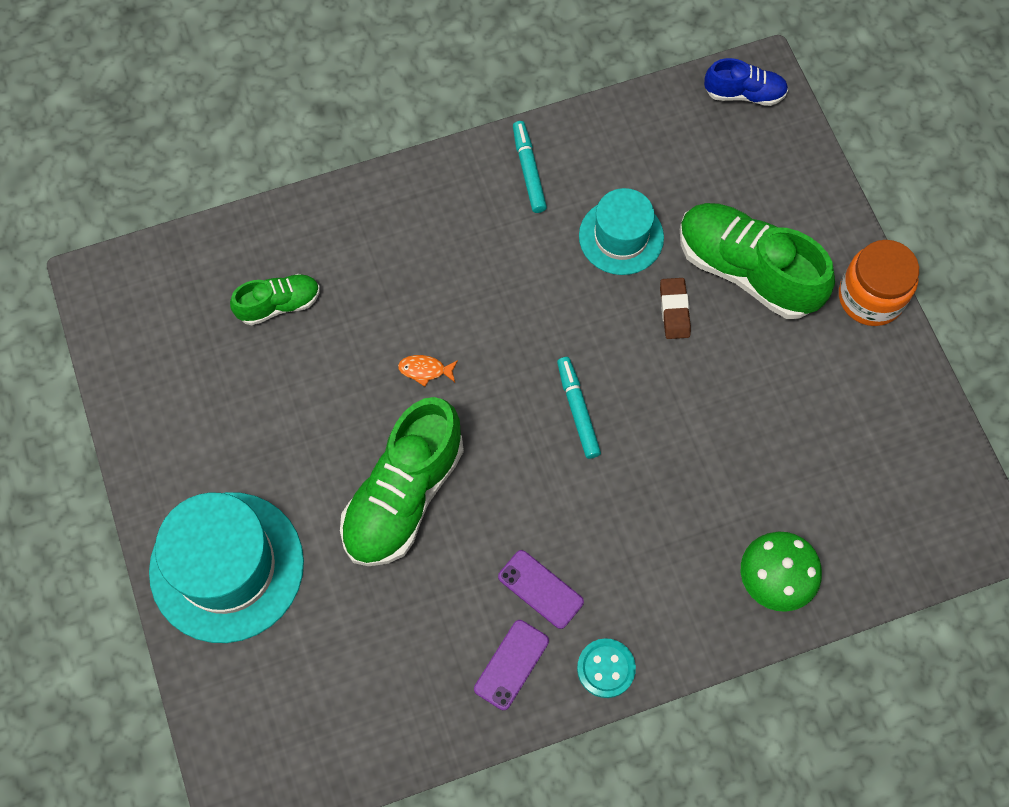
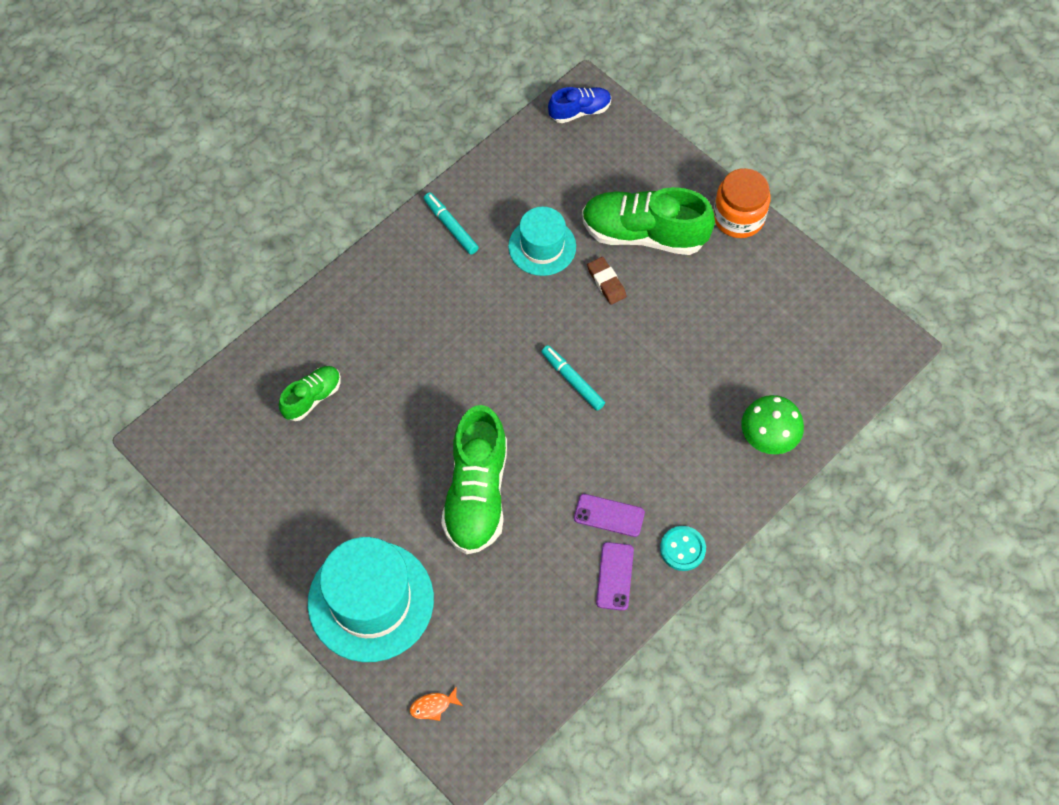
camera: 25 degrees left, 5 degrees down
(425, 370) = (447, 399): orange fish -> orange fish (433, 706)

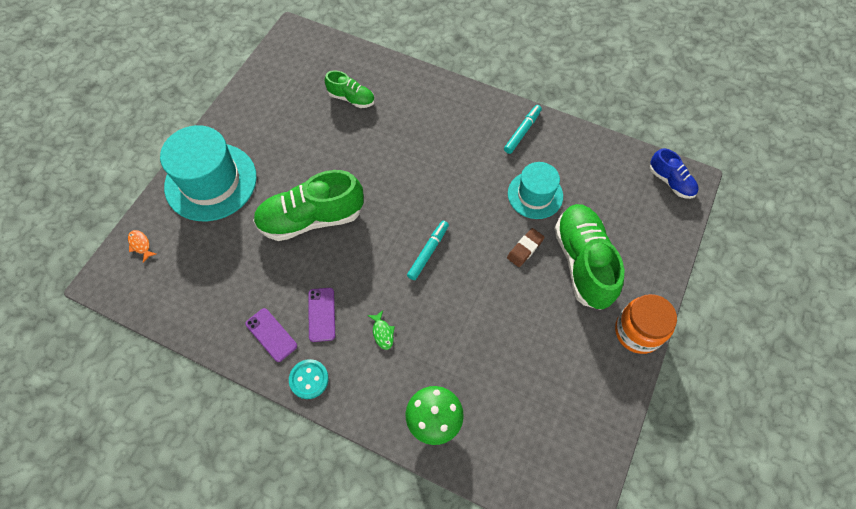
camera: 70 degrees right, 0 degrees up
(615, 576) = (271, 335): purple phone -> purple phone turned 60 degrees clockwise
(654, 458) = (382, 333): none -> green fish

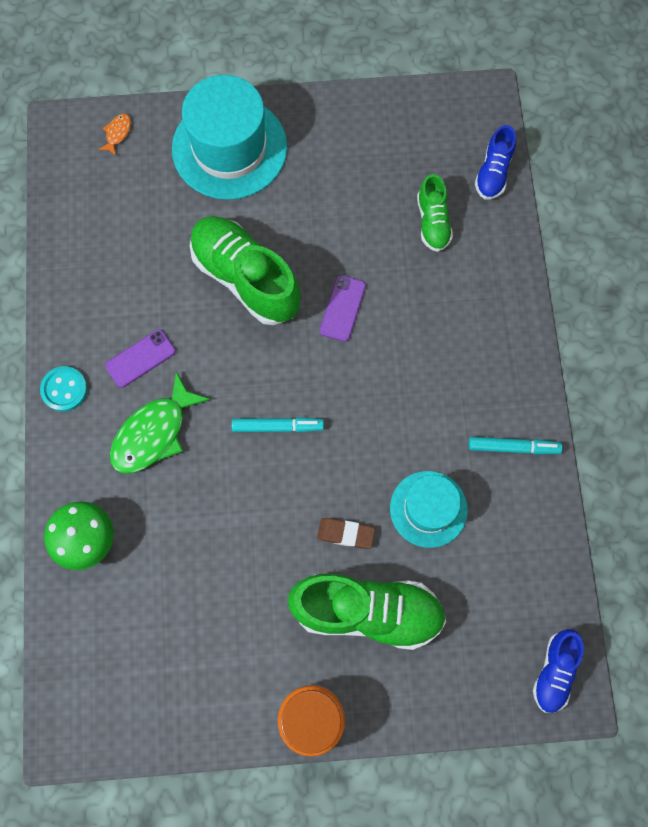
camera: 60 degrees right, 10 degrees up
(271, 335) = (91, 323): purple phone -> purple phone (342, 308)
(343, 53) = (493, 173): none -> blue shoe
(382, 333) = (154, 433): green fish -> green fish, size x2.25
(583, 262) = (367, 611): green shoe -> green shoe turned 45 degrees clockwise

